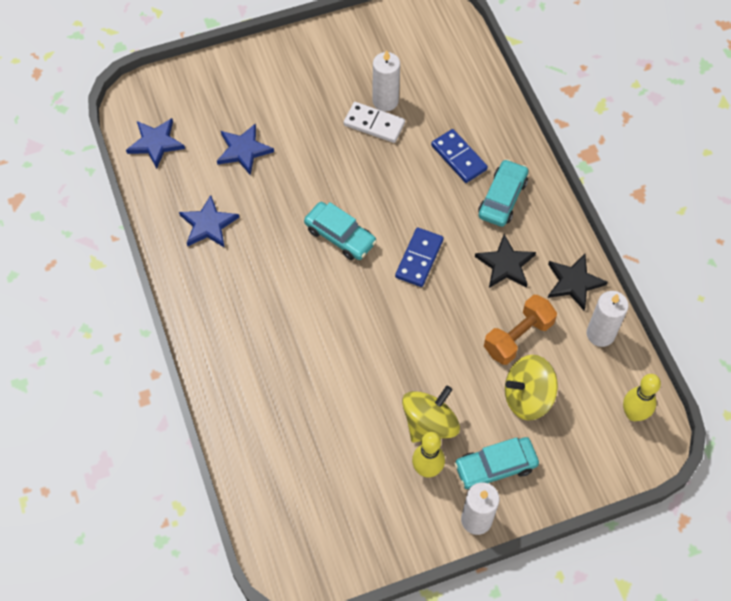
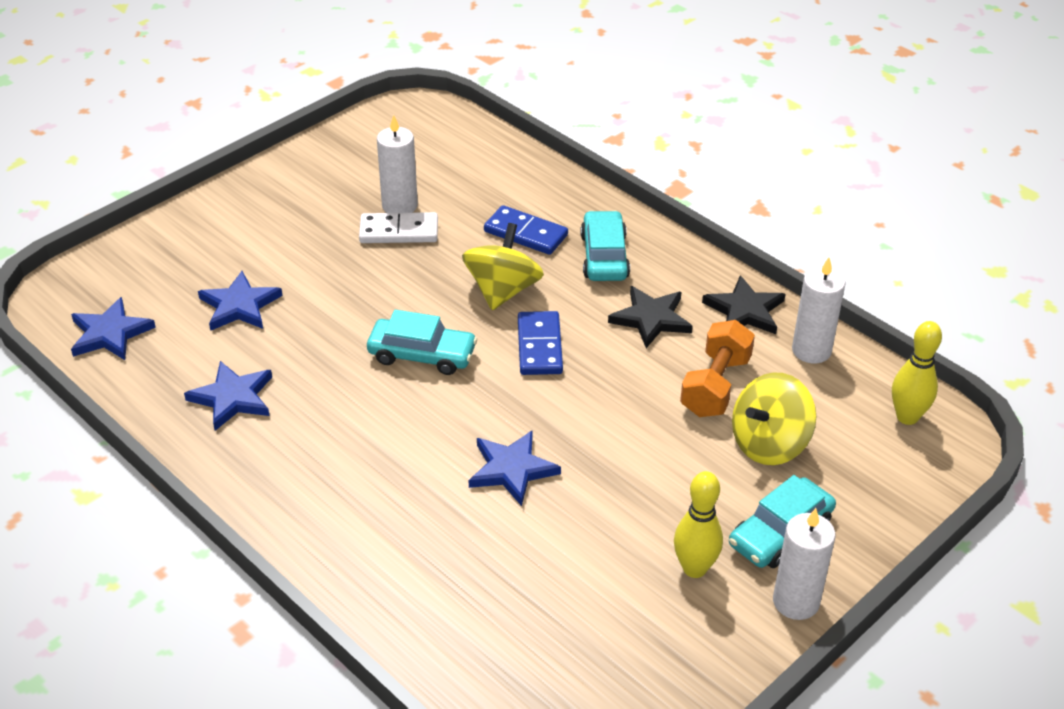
camera: 25 degrees left, 20 degrees down
(352, 349) = (512, 469): none -> blue star
(429, 423) = (665, 516): yellow spinning top -> yellow spinning top (503, 290)

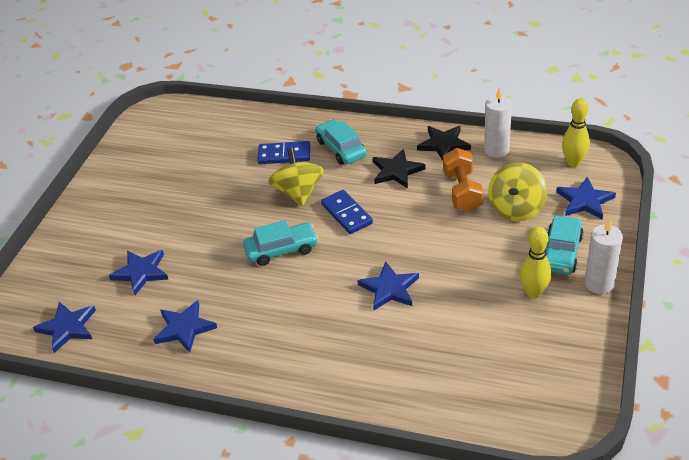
camera: 25 degrees left, 0 degrees up
(399, 206) = (193, 171): white candle -> none
(399, 231) = (206, 186): white domino -> none
(876, 478) = (585, 201): none -> blue star

